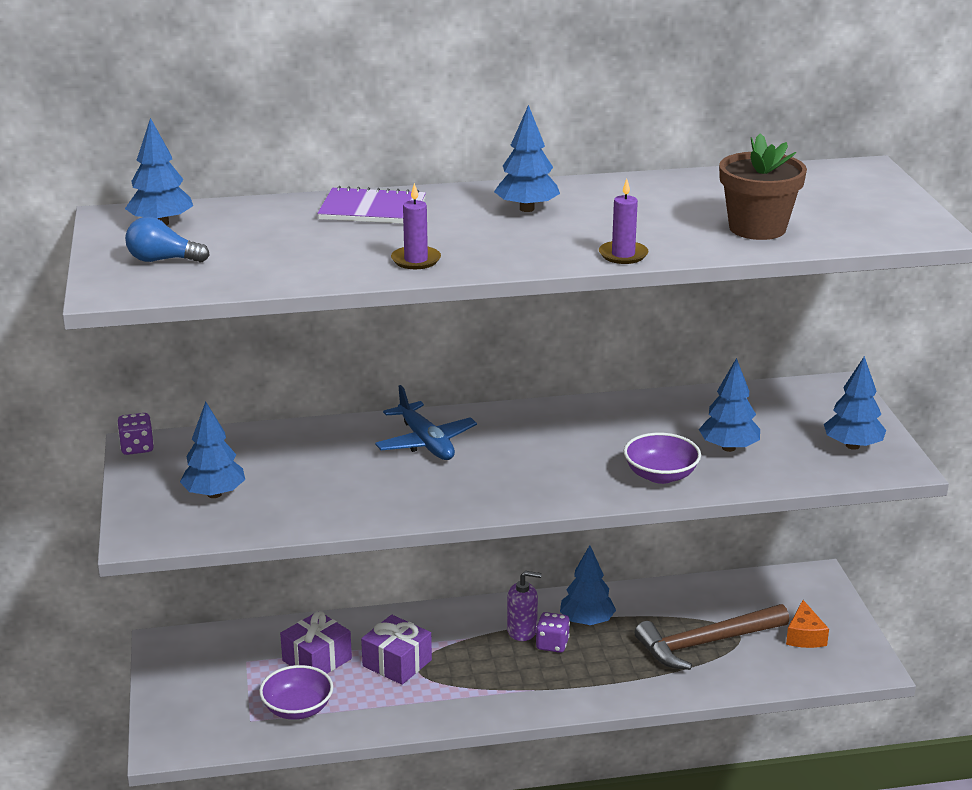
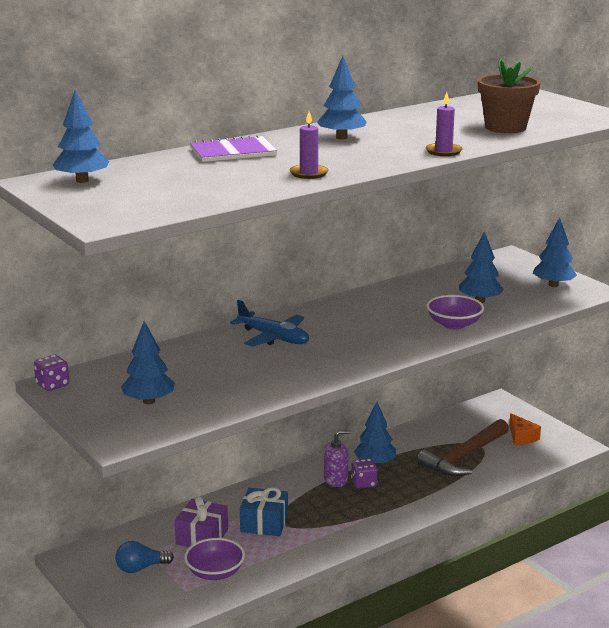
camera: 25 degrees left, 5 degrees down
(162, 260) = (117, 200): blue light bulb -> blue light bulb (140, 568)
(397, 663) = (264, 523): purple gift -> blue gift

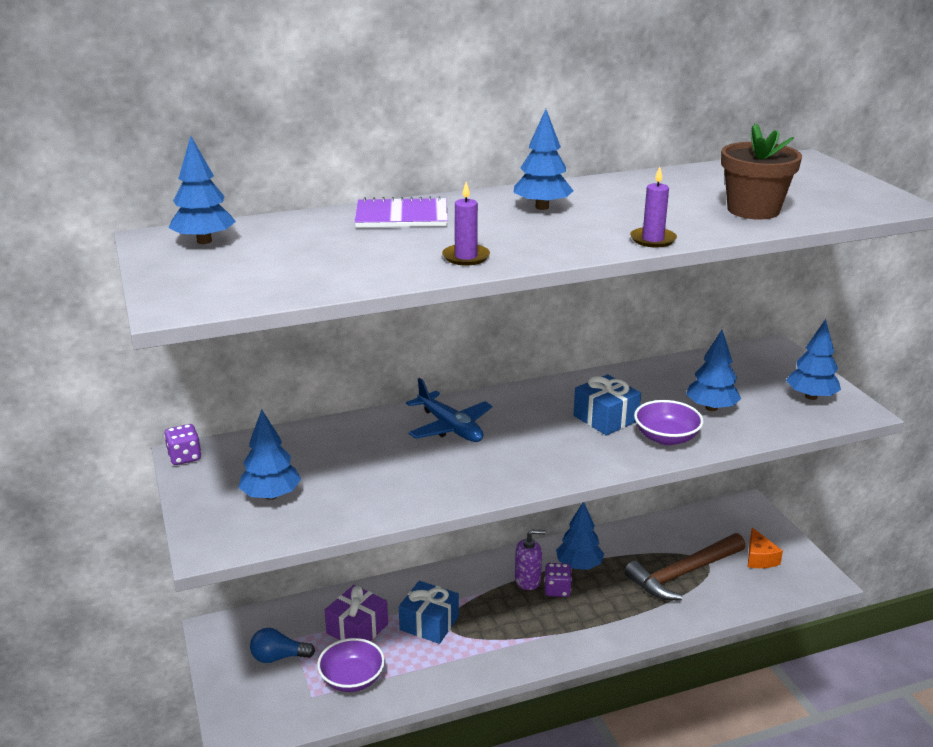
camera: 15 degrees right, 5 degrees up
(399, 317) = (605, 418): none -> blue gift

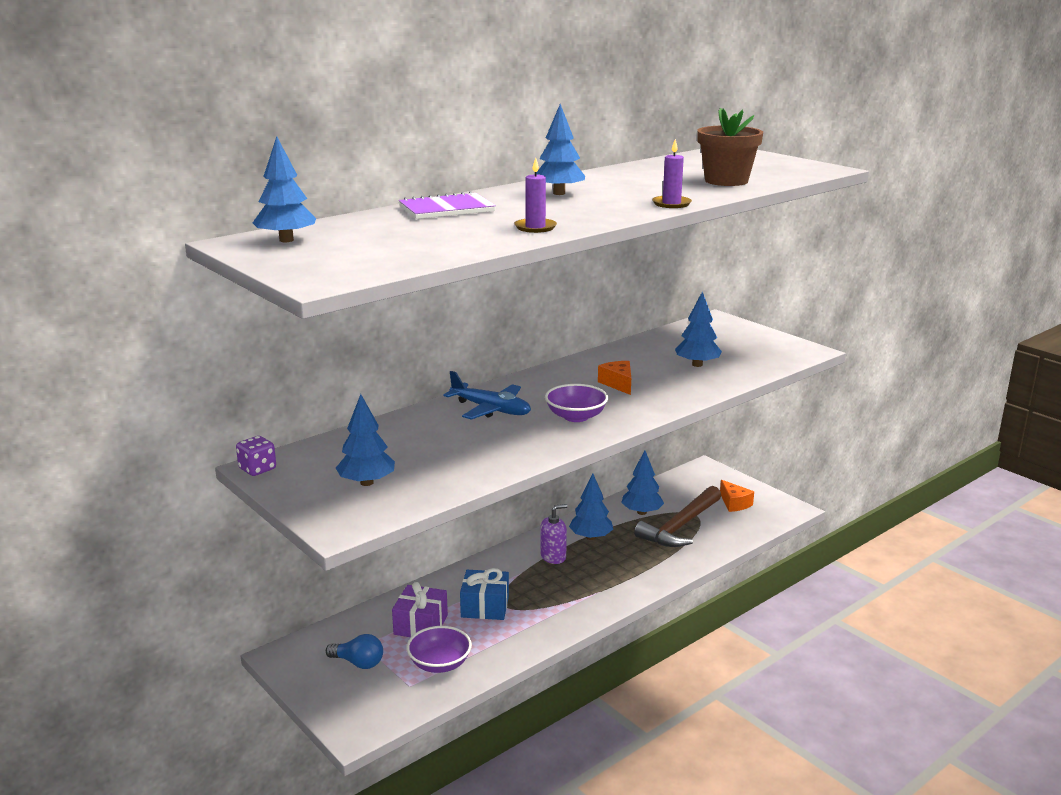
camera: 20 degrees left, 5 degrees down
(278, 657) = (358, 663): blue light bulb -> blue light bulb turned 135 degrees counterclockwise
(557, 590) = (582, 559): purple dice -> none
(605, 418) = (618, 384): blue gift -> orange cheese
(666, 437) = (677, 389): purple bowl -> purple bowl (576, 416)
(811, 397) = (767, 346): blue tree -> blue tree (641, 512)

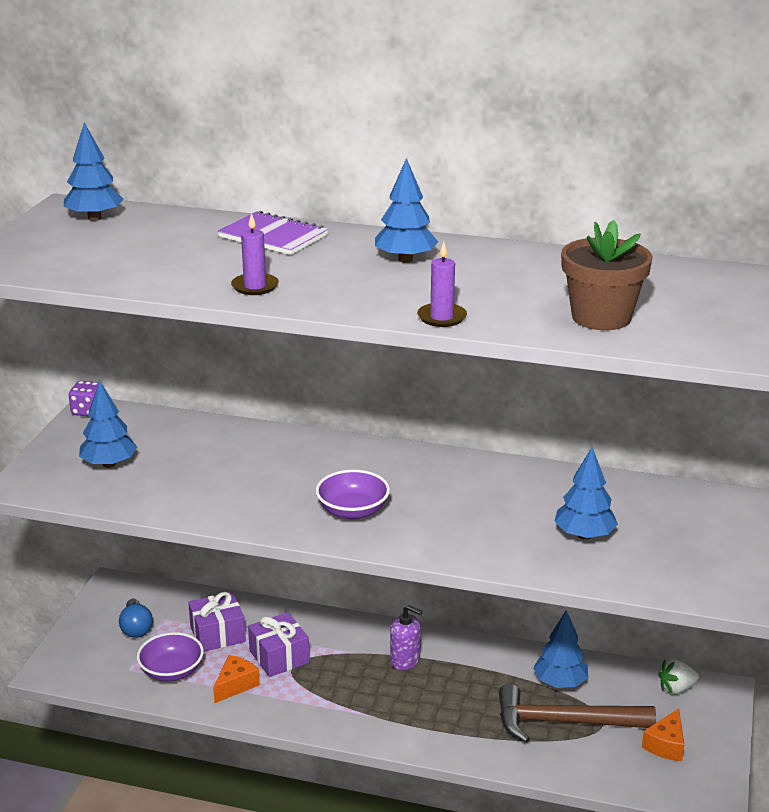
camera: 55 degrees right, 5 degrees up
(485, 606) = (279, 657): blue gift -> purple gift
(491, 409) = (315, 462): blue plane -> none
(591, 537) = (468, 668): blue tree -> none
(618, 384) = (464, 506): orange cheese -> orange cheese (235, 685)
(689, 479) = (676, 688): none -> white strawberry

